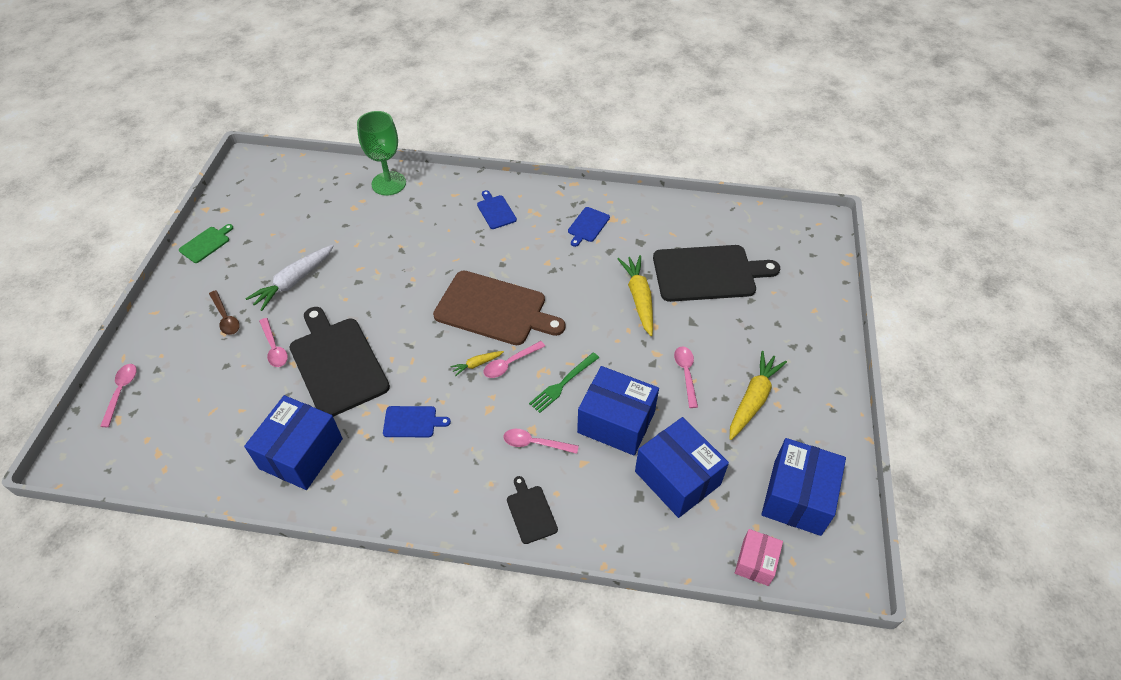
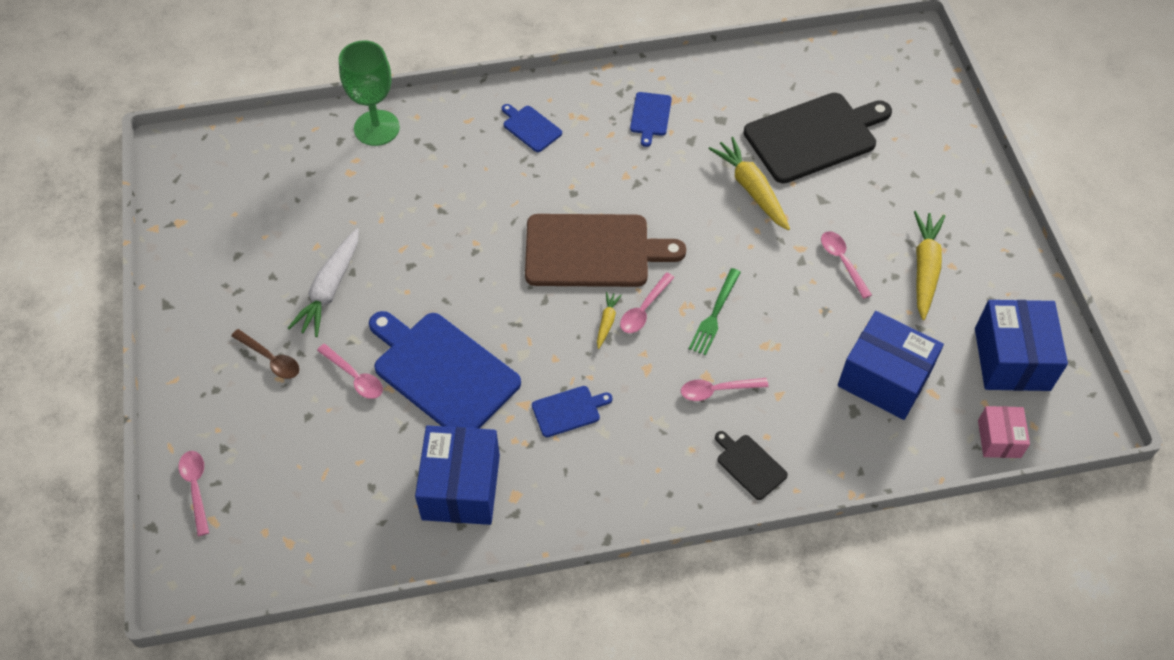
camera: 20 degrees left, 5 degrees up
(206, 244) = (185, 274): green cutting board -> none
(337, 363) = (443, 371): black cutting board -> blue cutting board
(477, 364) = (607, 322): yellow carrot -> yellow carrot turned 150 degrees clockwise
(616, 422) = (793, 339): blue box -> none

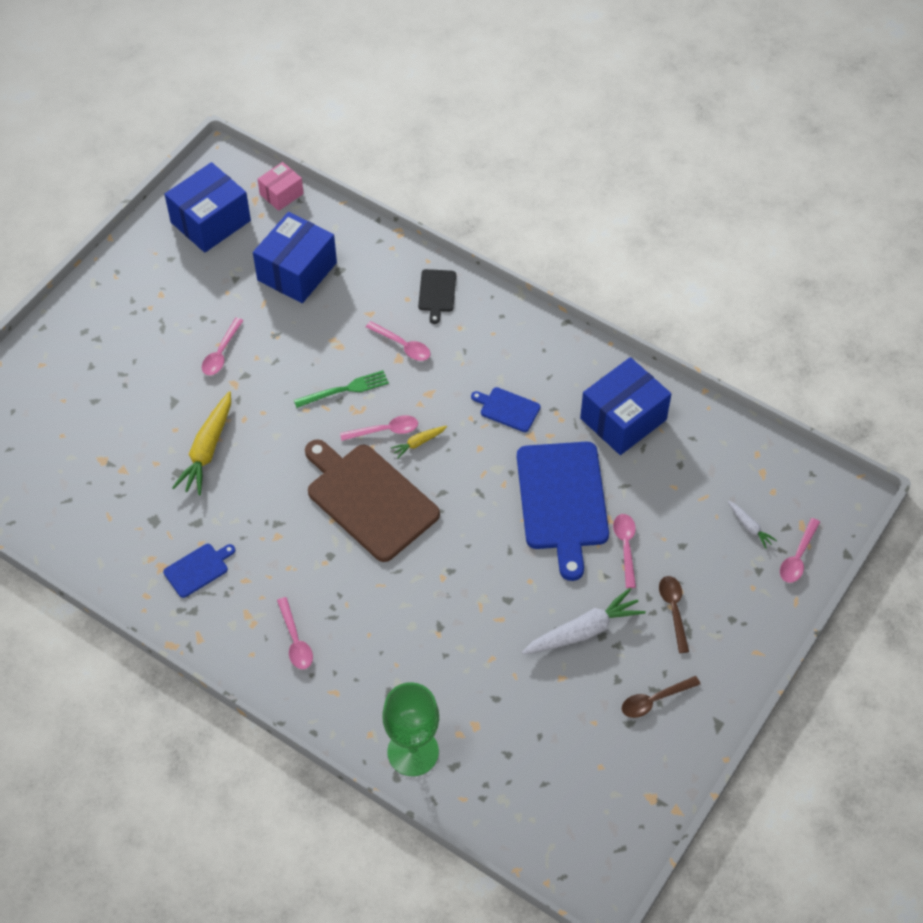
camera: 135 degrees left, 0 degrees up
(231, 284) = (654, 700): none -> brown spoon
(261, 480) = (749, 527): none -> white carrot
(531, 127) = (295, 640): blue cutting board -> pink spoon
(814, 136) = (111, 449): black cutting board -> none
(884, 378) = (297, 271): blue box -> blue box turned 45 degrees clockwise
(925, 269) = (179, 306): yellow carrot -> none

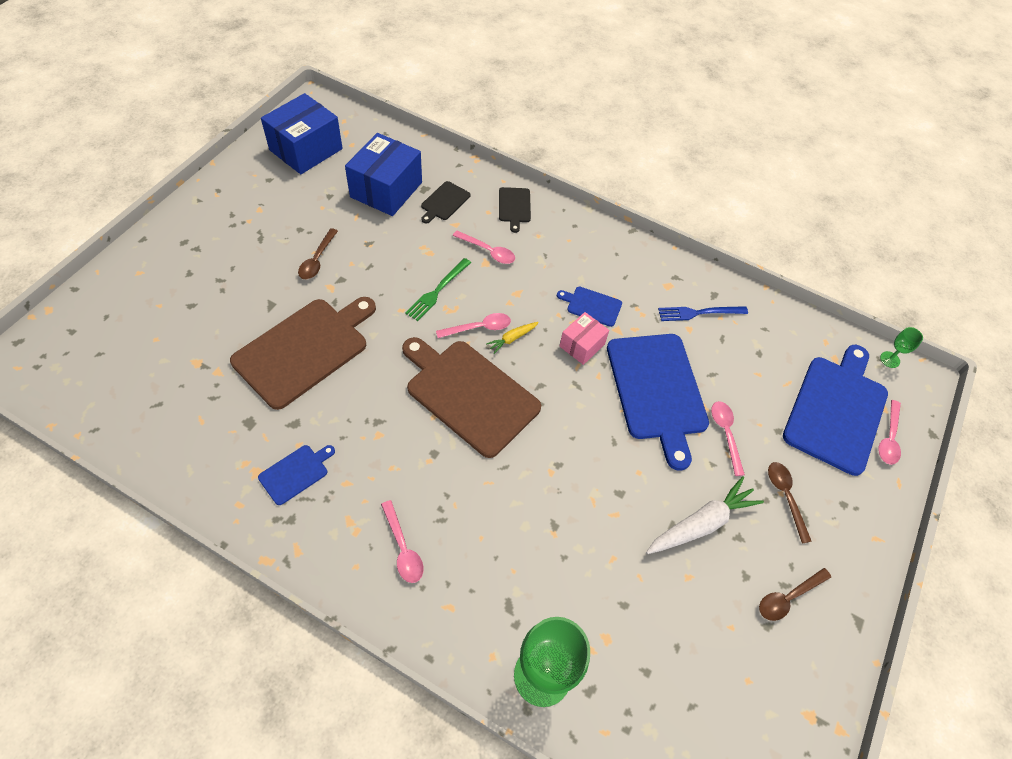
camera: 10 degrees left, 0 degrees up
(207, 449) = (305, 350): yellow carrot -> brown cutting board
(221, 353) = (317, 260): pink spoon -> brown spoon
(281, 194) = (369, 128): pink box -> pink box (582, 345)
(345, 389) = (437, 291): green fork -> green fork turned 150 degrees clockwise
(360, 287) = (444, 202): none -> black cutting board
(623, 419) = (699, 313): blue box -> blue fork
(749, 527) = (837, 410): white carrot -> blue cutting board
(823, 475) = (889, 359): none -> green goblet

